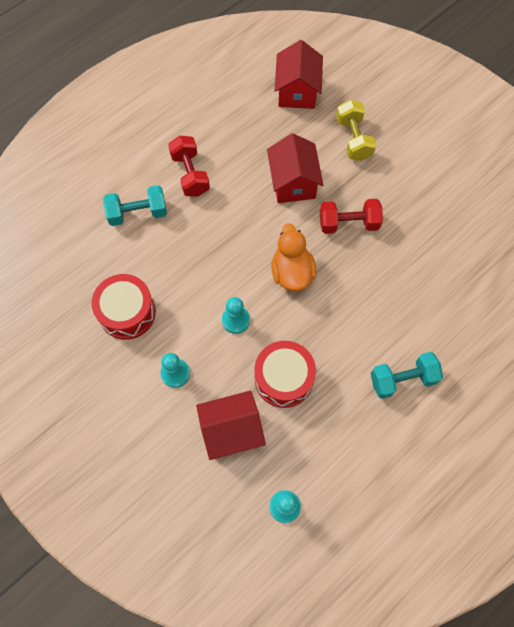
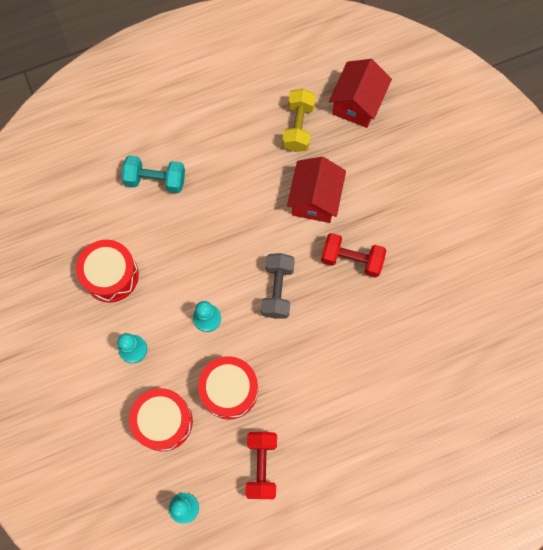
camera: 20 degrees right, 5 degrees up
(190, 174) = (219, 157): red dumbbell -> red dumbbell (261, 466)
(231, 431) = (163, 421): red house -> red drum
(292, 272) = (277, 290): orange duck -> grey dumbbell
(353, 139) = (392, 173): yellow dumbbell -> yellow dumbbell (298, 127)
(402, 379) = (339, 431): turquoise dumbbell -> none

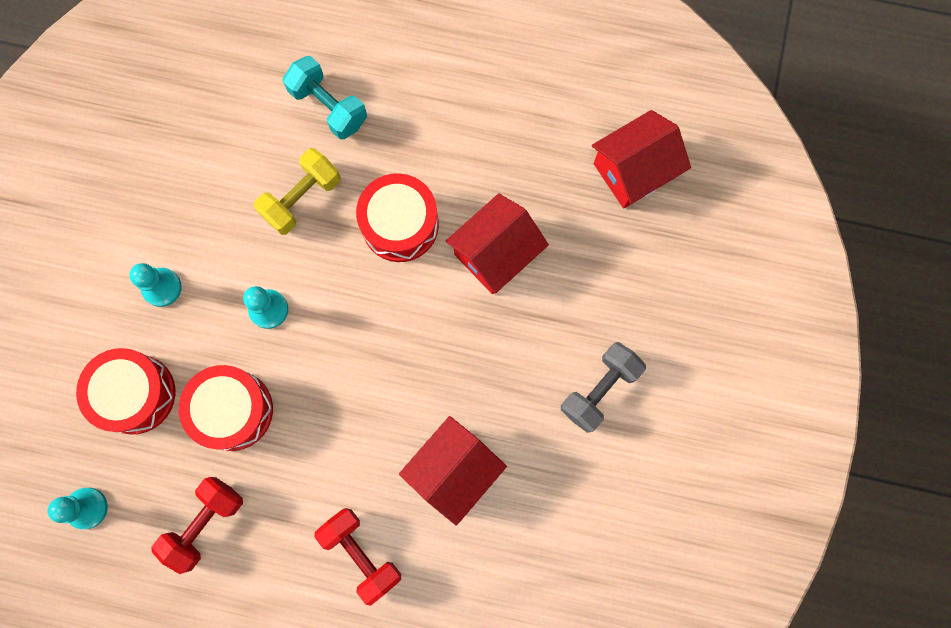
camera: 35 degrees right, 5 degrees up
(111, 275) = (198, 185): red drum -> red drum (400, 224)
(277, 290) = (372, 332): grey dumbbell -> grey dumbbell (599, 389)
(298, 127) = (541, 153): yellow dumbbell -> yellow dumbbell (301, 198)
(351, 259) = (485, 356): red dumbbell -> red dumbbell (361, 554)
(382, 335) = (454, 470): none -> red house

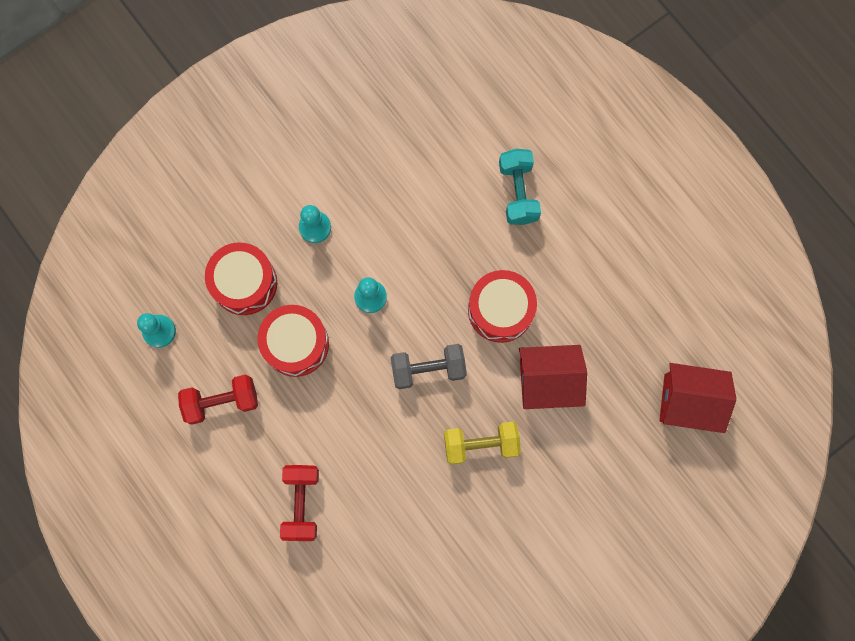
camera: 40 degrees right, 0 degrees up
(301, 198) = (450, 240): yellow dumbbell -> yellow dumbbell (481, 444)
(454, 470) = (403, 500): red house -> none
(599, 389) = (541, 528): grey dumbbell -> grey dumbbell (428, 369)

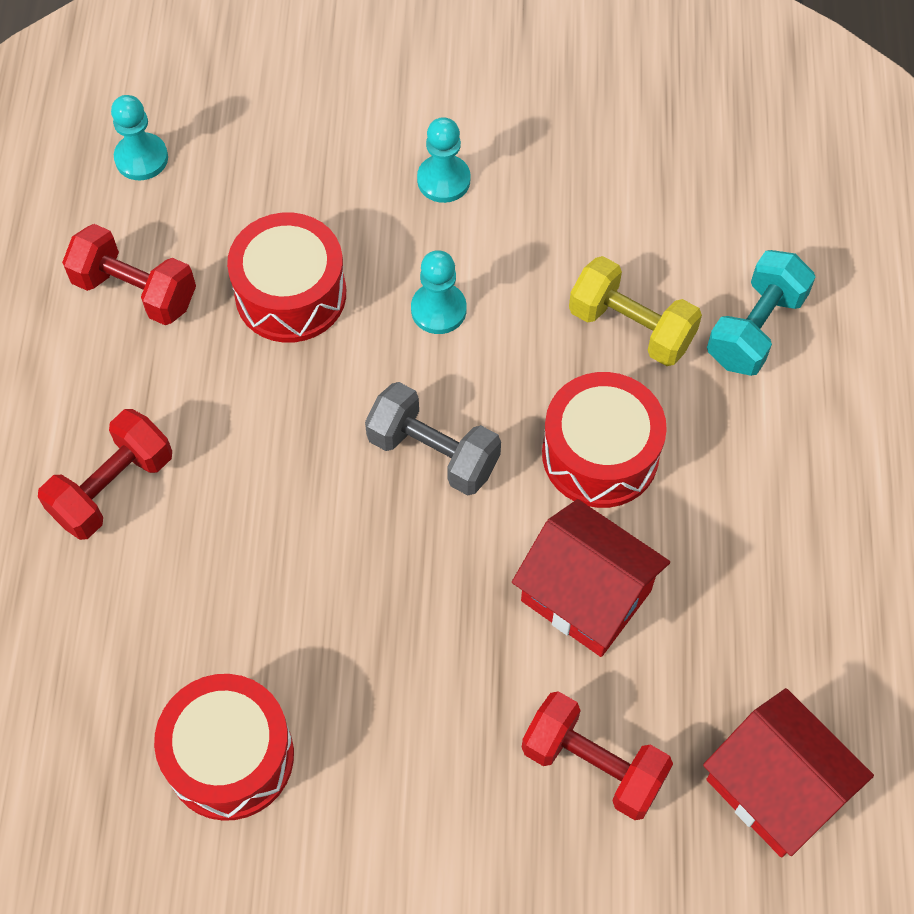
camera: 40 degrees right, 15 degrees down
(244, 283) = (295, 180): red drum -> red drum (230, 756)
(481, 444) = (416, 603): yellow dumbbell -> yellow dumbbell (631, 327)
(610, 453) = (593, 765): none -> red dumbbell

